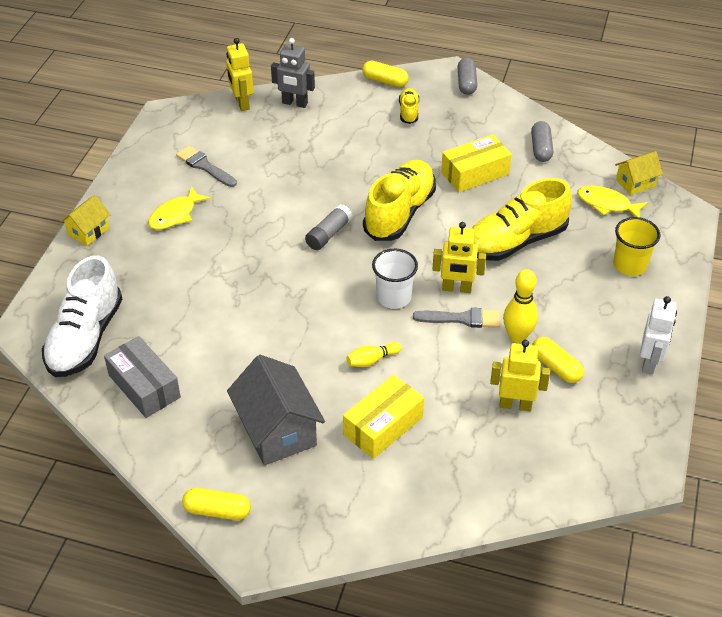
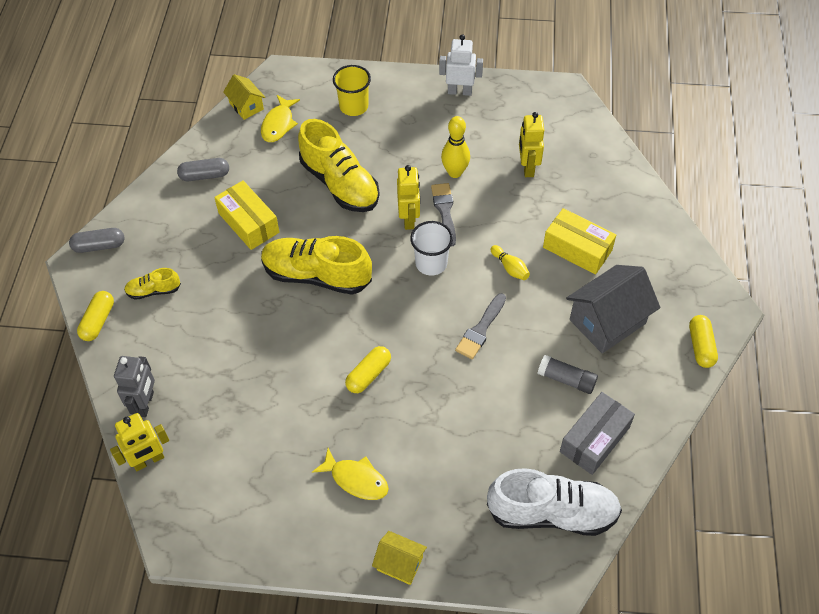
camera: 100 degrees left, 10 degrees up
(204, 166) = (270, 471): grey brush -> grey brush (480, 329)
(328, 234) = (358, 329): grey glue stick -> grey glue stick (566, 379)
(555, 367) = (481, 146): yellow capsule -> yellow capsule (368, 375)

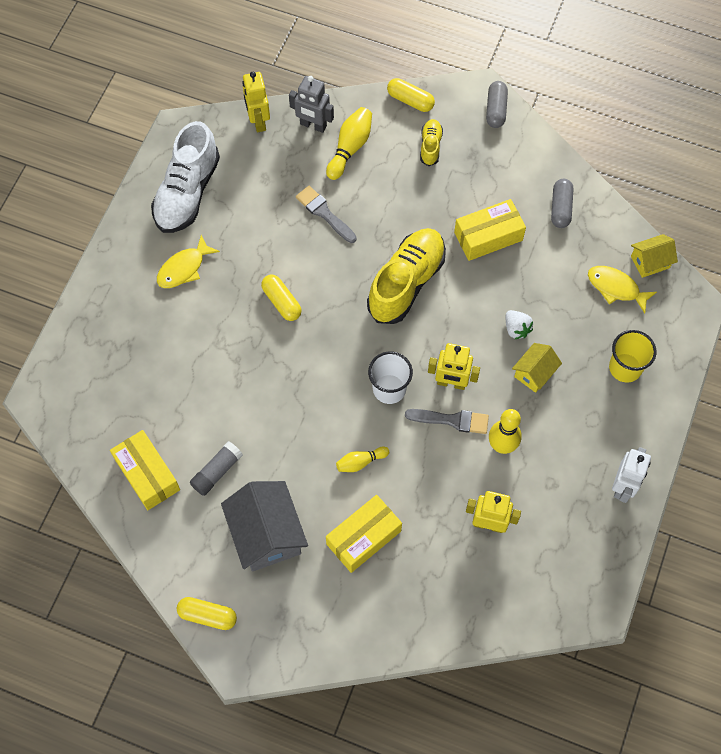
camera: 105 degrees right, 10 degrees up
(169, 361) = (350, 148): none -> yellow bowling pin
(340, 184) = (516, 329): yellow shoe -> white strawberry
(399, 563) = (98, 283): yellow house -> yellow house (534, 373)
(480, 329) = (297, 412): grey brush -> grey brush (324, 213)
(552, 513) = (94, 414): white shoe -> white shoe (187, 192)
(594, 439) = (147, 474): grey box -> yellow box

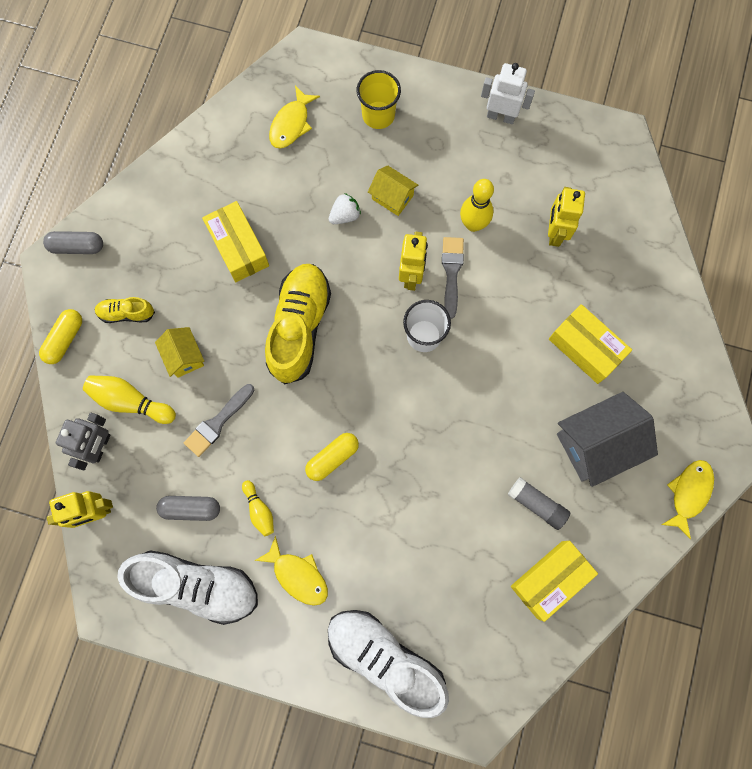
camera: 95 degrees left, 10 degrees up
(104, 331) = (385, 658): none -> white shoe
(207, 615) = (688, 493): yellow capsule -> yellow fish
(360, 462) = (507, 357): yellow bowling pin -> yellow bowling pin (259, 510)
(406, 283) = (299, 327): yellow shoe -> yellow shoe turned 75 degrees clockwise
(560, 208) = (200, 177): grey capsule -> grey capsule (191, 509)
(650, 262) = (260, 93): yellow house -> yellow house (184, 357)

